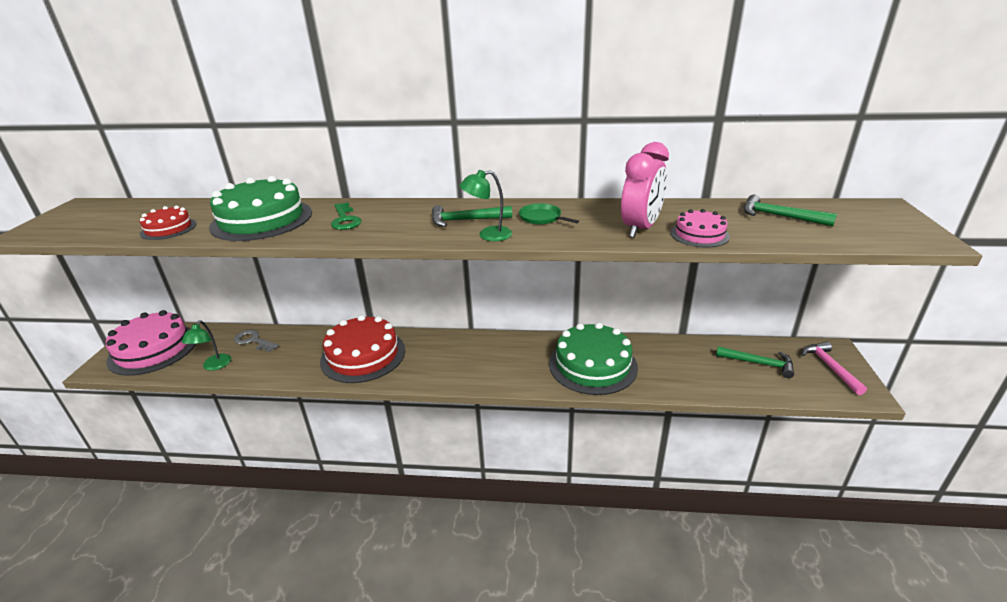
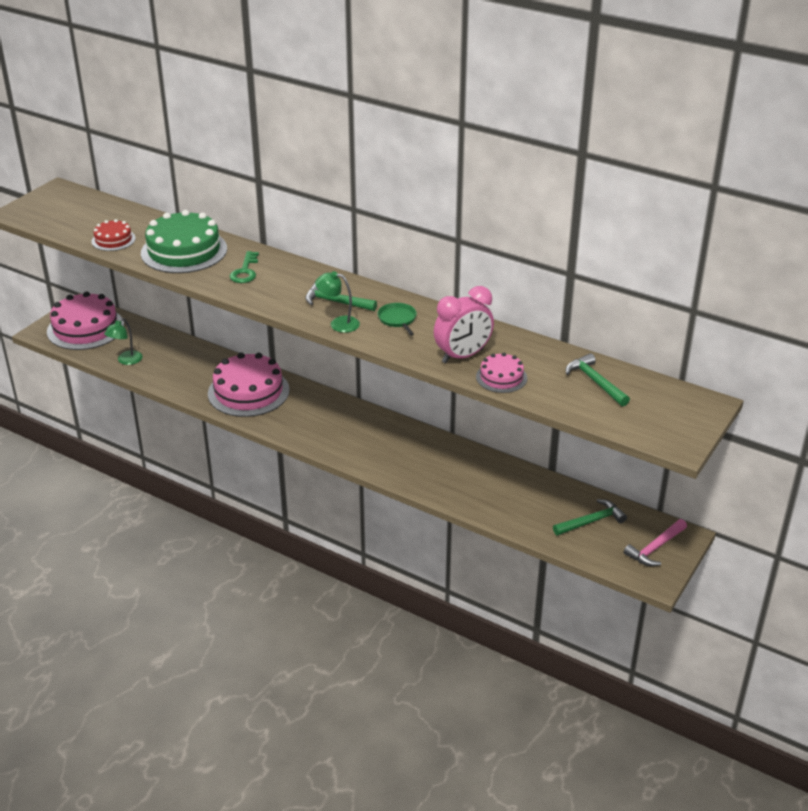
camera: 25 degrees right, 5 degrees up
(253, 341) = (166, 346): grey key -> none
(363, 355) = (248, 392): red cake -> pink cake
(592, 365) = (437, 469): green cake -> none
(759, 363) = (591, 521): green hammer -> green hammer turned 75 degrees counterclockwise
(830, 367) = (655, 548): pink hammer -> pink hammer turned 150 degrees counterclockwise

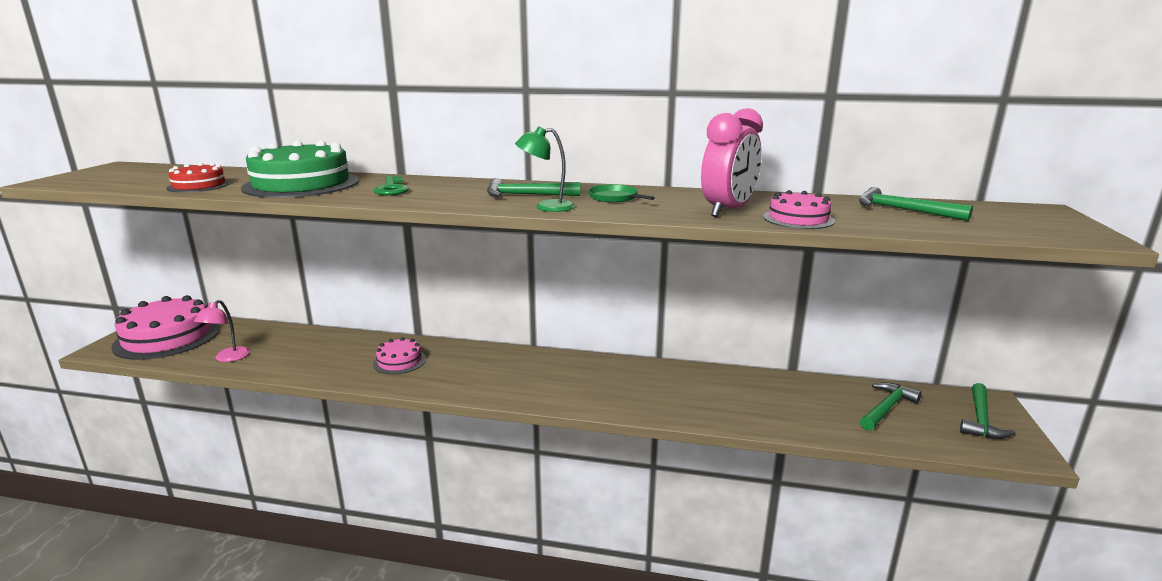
camera: 20 degrees left, 15 degrees down
(126, 361) = (227, 358): green lamp -> pink lamp
(248, 392) = (399, 361): pink cake -> pink cake, size x0.51
(655, 548) = (980, 419): pink hammer -> green hammer

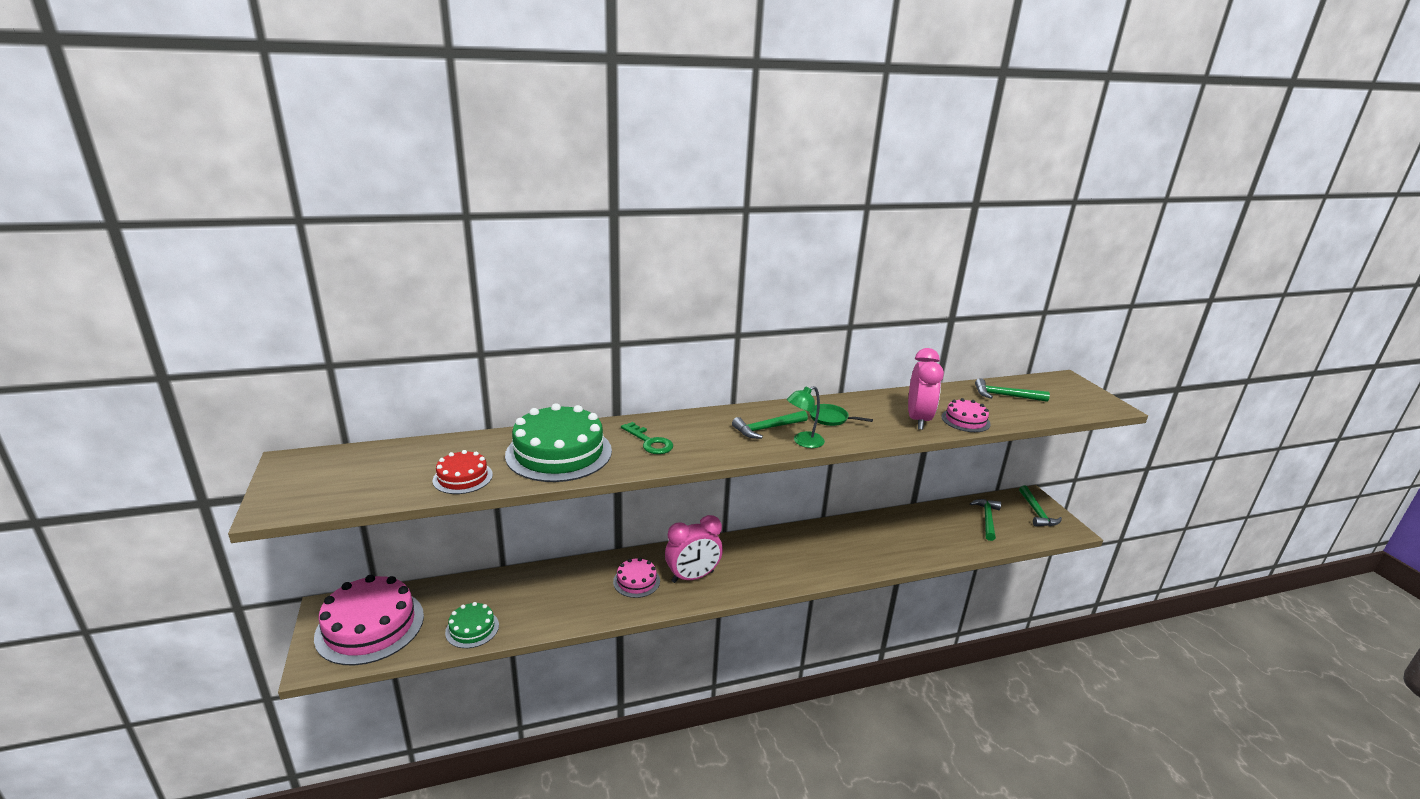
camera: 30 degrees left, 5 degrees up
(227, 358) = (472, 628): pink lamp -> green cake
(454, 371) = (692, 577): none -> pink clock

